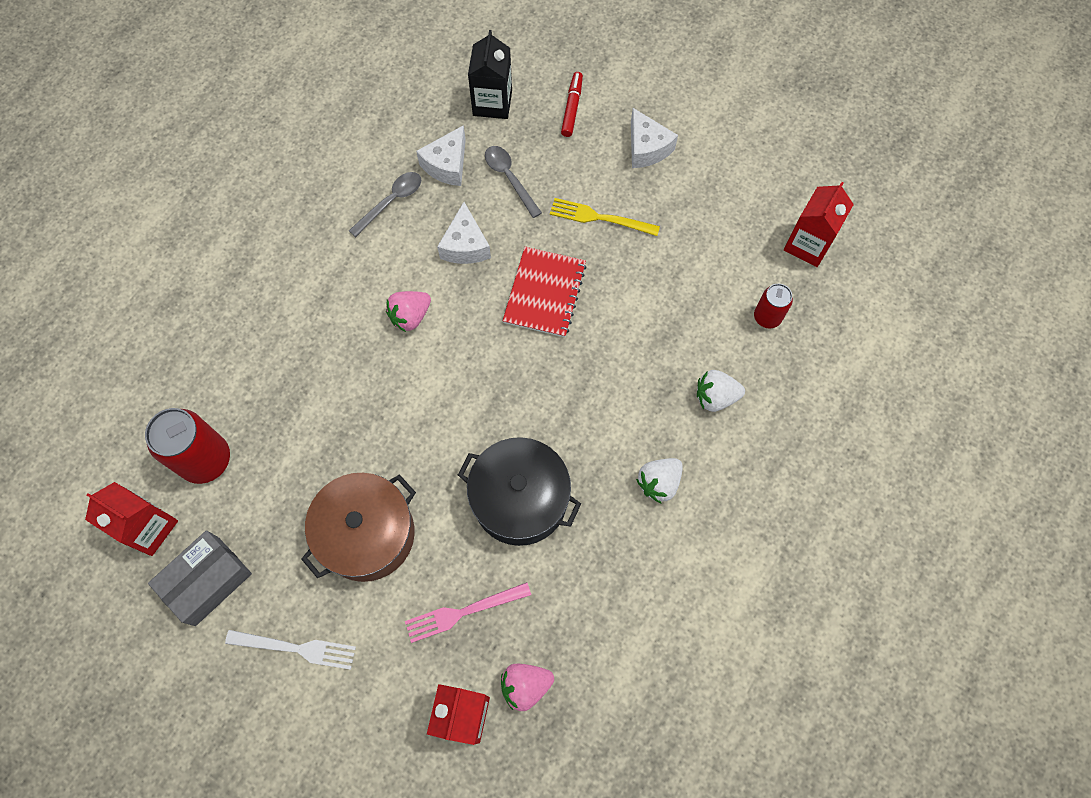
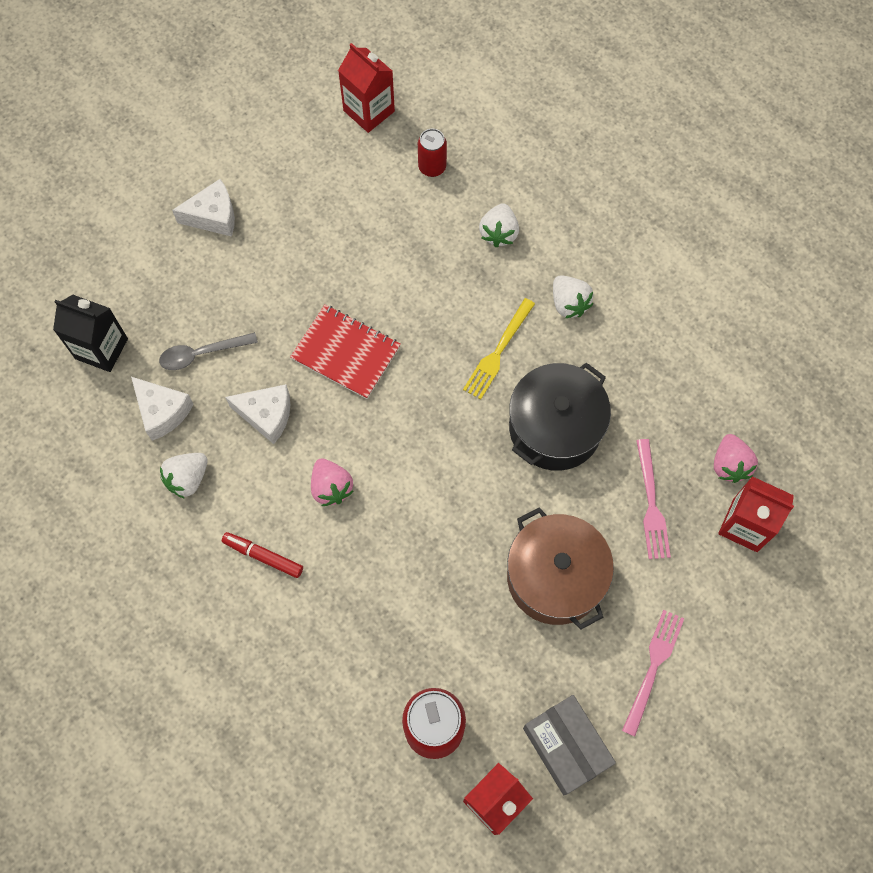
camera: 75 degrees left, 0 degrees up
(297, 648) = (653, 666): white fork -> pink fork
(391, 202) = (188, 479): grey spoon -> white strawberry
(572, 108) = (138, 273): red marker -> red marker (263, 556)
(599, 218) = (278, 281): yellow fork -> yellow fork (498, 352)

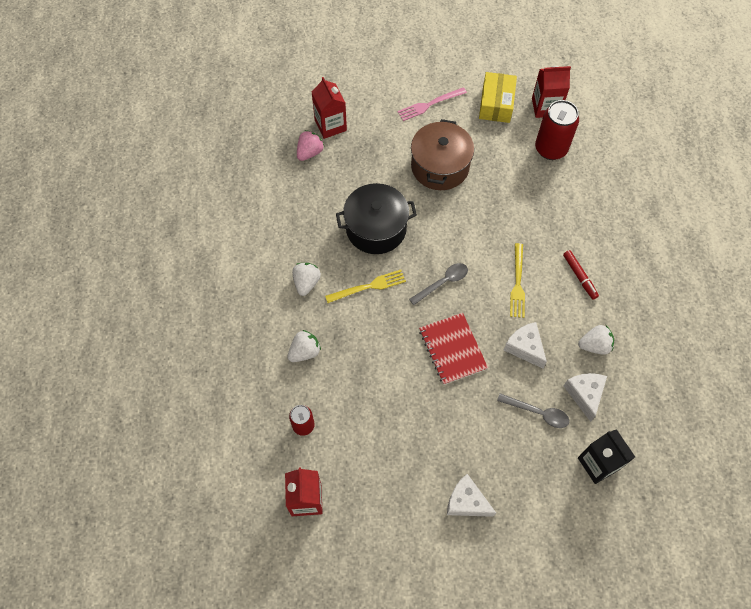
camera: 140 degrees left, 5 degrees down
(331, 487) = (517, 284): pink strawberry -> yellow fork
(419, 421) = (442, 282): none -> grey spoon
(566, 746) = (496, 104): grey box -> yellow box
(651, 505) = (364, 163): pink fork -> none

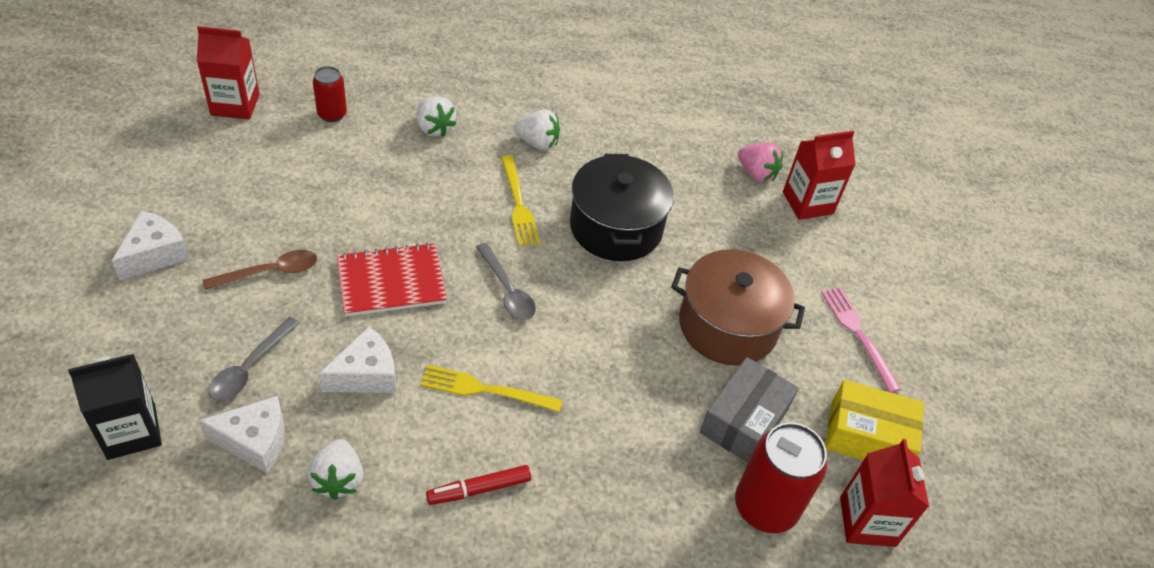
camera: 90 degrees right, 15 degrees down
(463, 423) = (270, 272): none -> brown spoon
(502, 158) = (744, 421): none -> grey box

